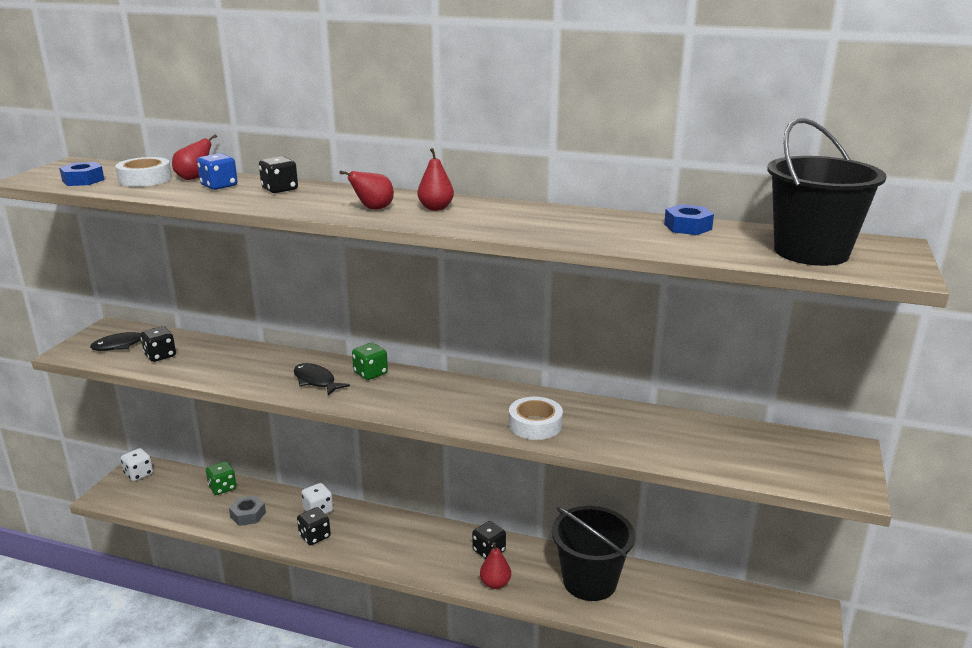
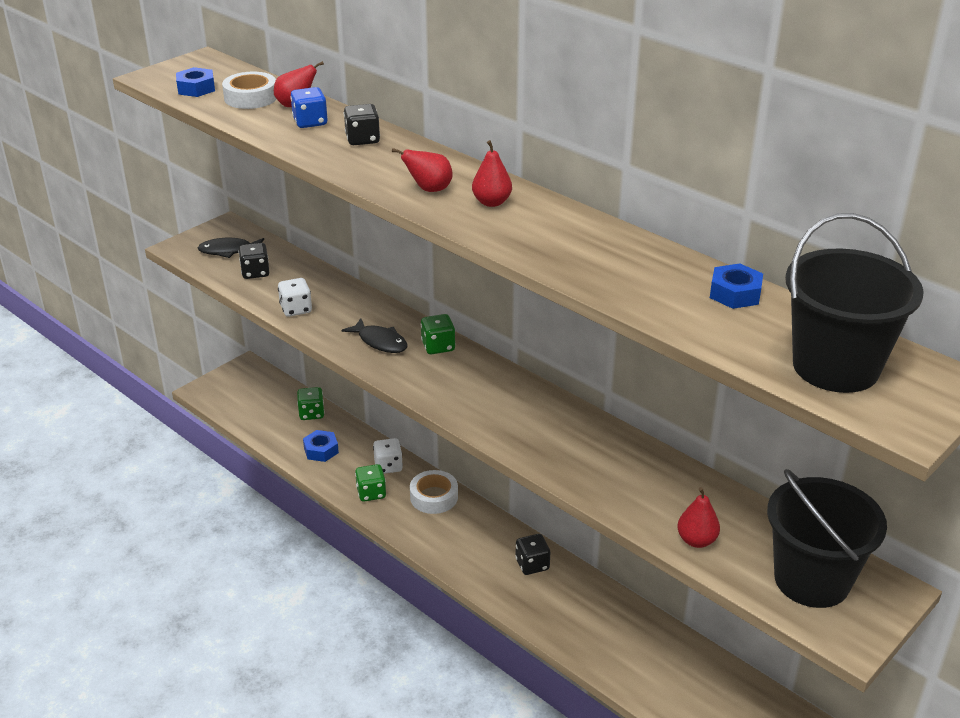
camera: 25 degrees right, 10 degrees up
(139, 474) = (243, 376): white dice -> white dice (296, 309)
(248, 515) = (321, 450): grey nut -> blue nut
(314, 536) = (371, 493): black dice -> green dice
(316, 381) = (380, 342): black fish -> black fish turned 150 degrees clockwise
(495, 583) = (518, 601): red pear -> red pear (696, 540)
(535, 424) = (562, 456): white tape -> white tape (434, 497)
(589, 581) = (616, 633): black bucket -> black bucket (811, 580)

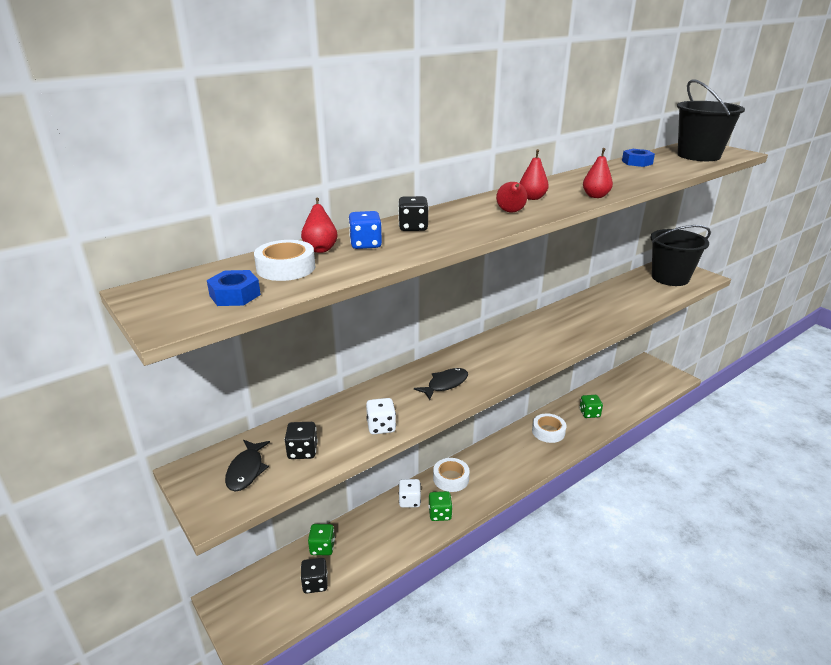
camera: 80 degrees left, 5 degrees down
(321, 450) = (377, 543): blue nut -> none
(438, 346) = (457, 359): green dice -> green dice (589, 413)
(532, 564) = (523, 440): black dice -> black dice (315, 583)
(560, 593) = (548, 431): none -> white tape
(696, 540) = (650, 299): red pear -> red pear (595, 196)

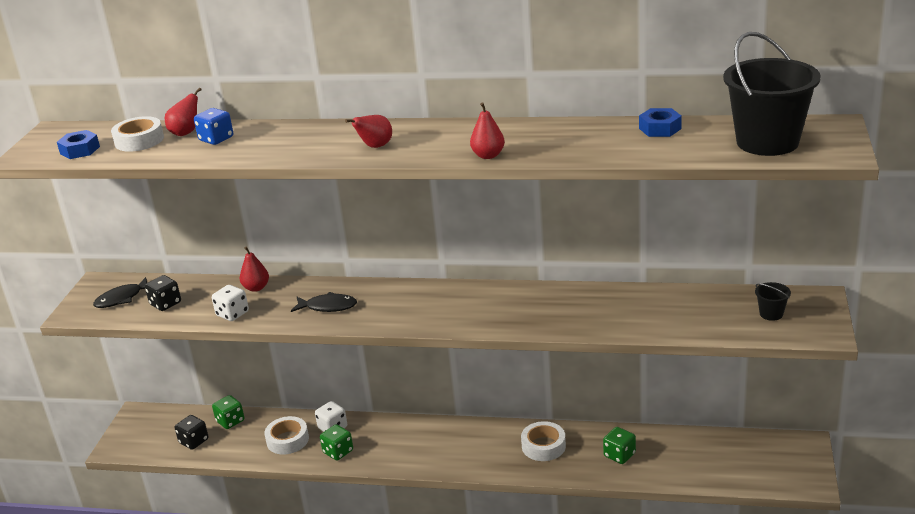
camera: 50 degrees right, 0 degrees up
(413, 227) = (276, 135): black dice -> none
(451, 478) = (390, 431): white tape -> white tape (287, 440)
(532, 198) = (431, 138): red pear -> red pear (256, 288)
(670, 278) = (771, 314): black bucket -> black bucket, size x0.41

